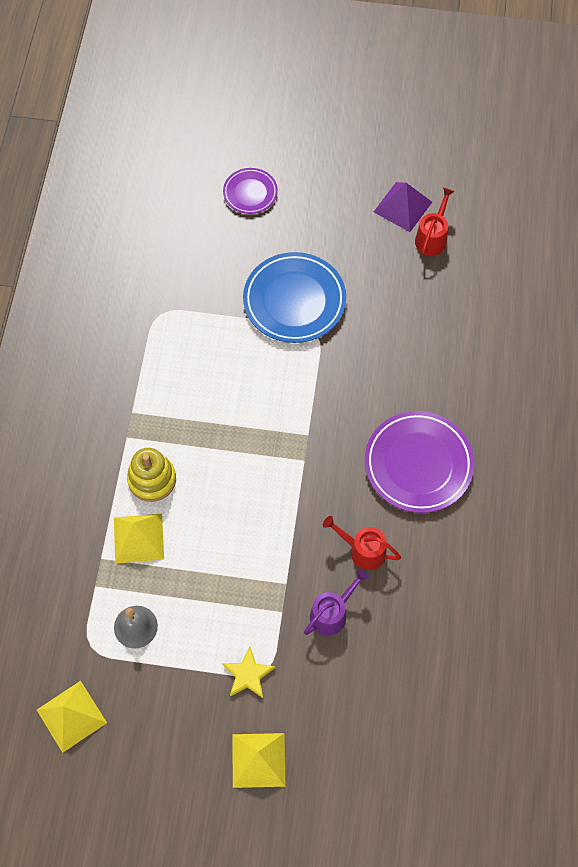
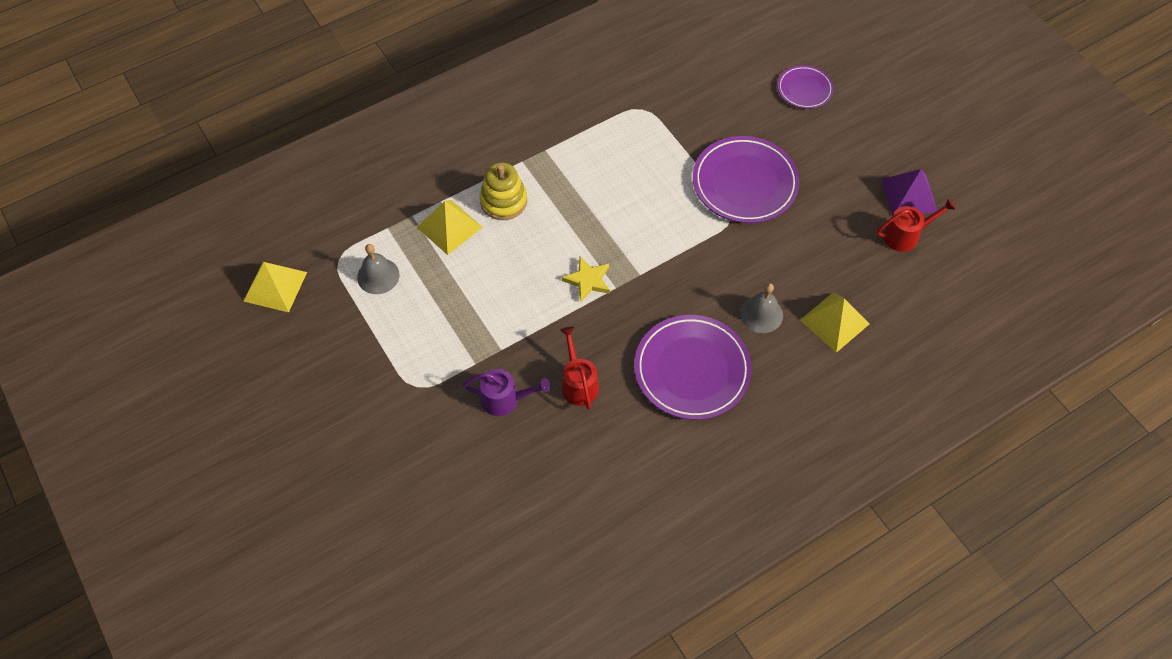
camera: 50 degrees right, 5 degrees down
(248, 674) = (403, 377): yellow star -> yellow star (588, 280)
(258, 760) = (340, 434): yellow pyramid -> yellow pyramid (834, 321)
(294, 301) = (744, 183): blue plate -> purple plate
(413, 381) = (761, 314): none -> grey bell

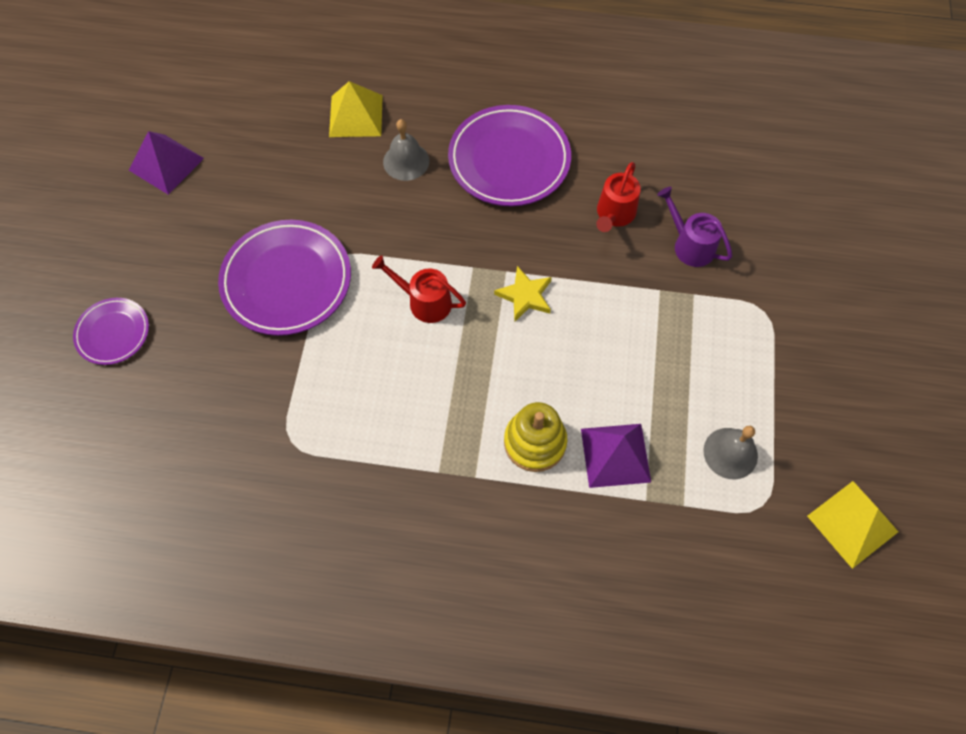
camera: 140 degrees left, 5 degrees up
(449, 227) = (615, 455): yellow pyramid -> purple pyramid
(905, 235) = (215, 136): red watering can -> red watering can (425, 302)

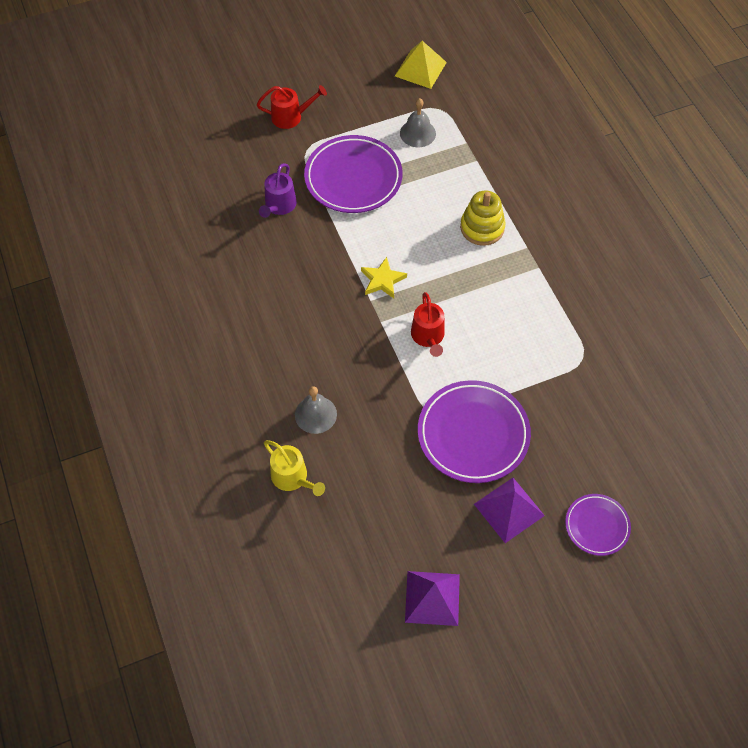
camera: 120 degrees left, 5 degrees down
(356, 116) = (292, 477): yellow pyramid -> yellow watering can
(509, 160) = (271, 345): purple plate -> purple plate (353, 178)
(614, 214) = (280, 258): red watering can -> red watering can (290, 117)
(615, 455) = (460, 185): purple pyramid -> purple pyramid (509, 509)

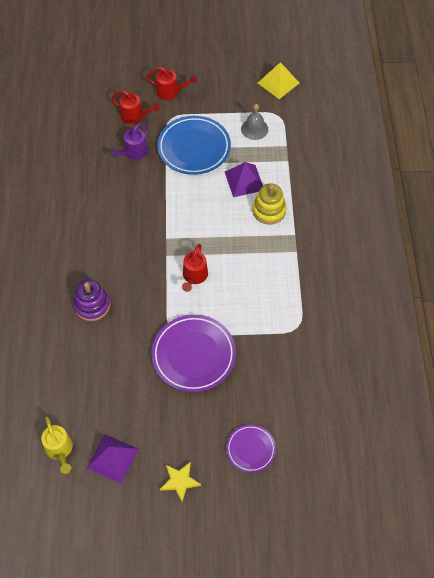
camera: 20 degrees right, 0 degrees up
(259, 160) = (134, 116): none -> red watering can
(292, 477) = (57, 343): yellow watering can -> yellow watering can (60, 449)
(315, 414) = (92, 305): grey bell -> purple stacking toy
(353, 178) = (194, 148): purple plate -> blue plate
(382, 280) = (181, 226): yellow star -> yellow star (180, 481)
(509, 509) = (194, 416): purple pyramid -> purple pyramid (244, 180)

